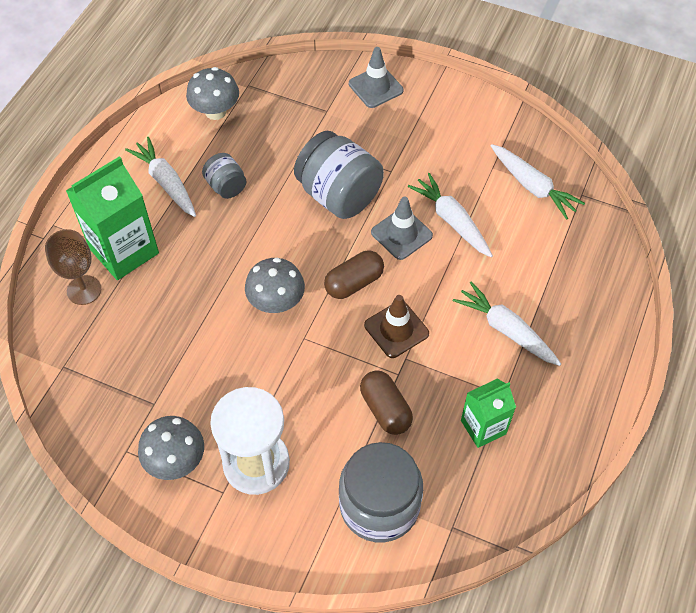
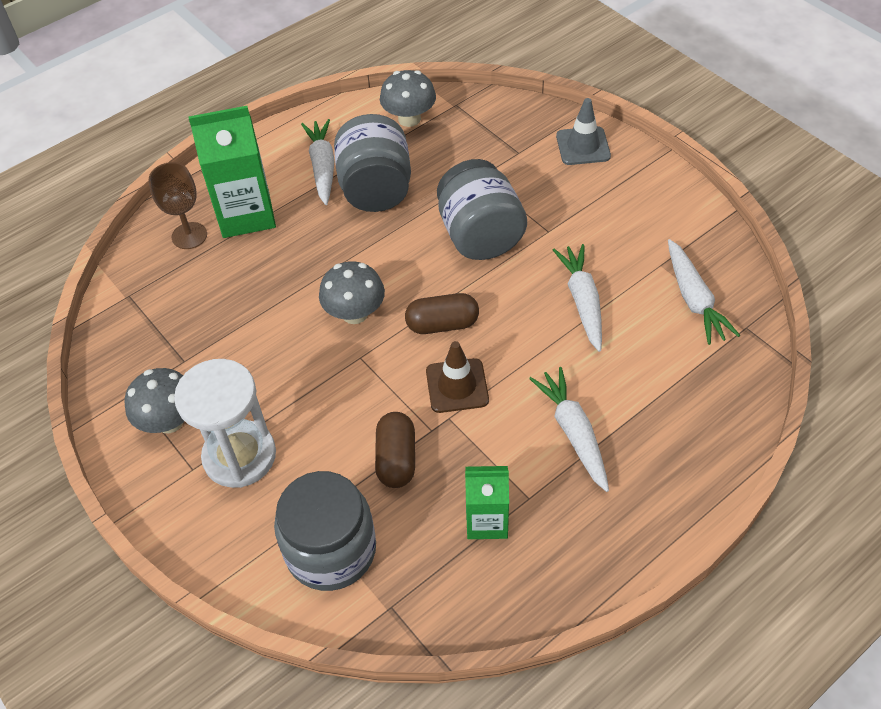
camera: 30 degrees right, 5 degrees down
(226, 186) = (376, 189): grey jar -> grey jar, size x1.93
(401, 234) = (521, 295): grey traffic cone -> none

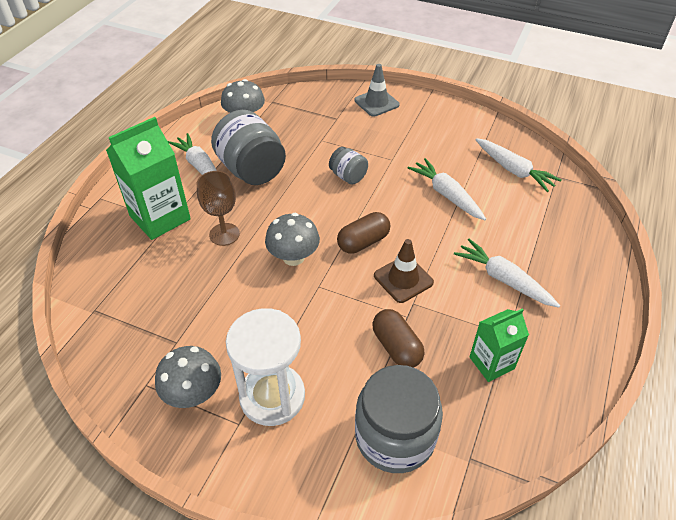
camera: 30 degrees left, 5 degrees down
(189, 236) = (121, 247): brown goblet -> brown goblet (224, 234)
(480, 235) = (348, 176): grey jar -> grey jar, size x0.52

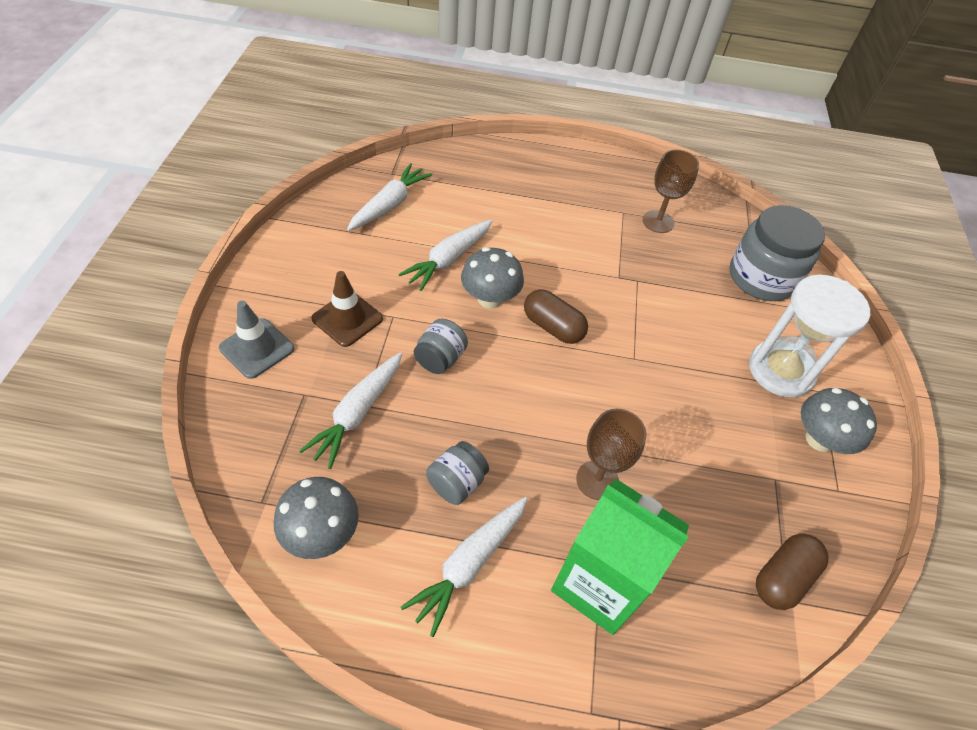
camera: 110 degrees left, 5 degrees up
(252, 170) = (457, 483): grey jar -> grey jar, size x0.52
(293, 257) = (603, 391): grey mushroom -> grey mushroom (490, 299)
(396, 347) = (676, 285): brown capsule -> brown capsule (782, 577)
(403, 279) = (592, 287): brown traffic cone -> brown traffic cone (347, 319)
(491, 363) = (658, 222): green carton -> brown goblet
(503, 279) = (559, 214): white carrot -> white carrot (357, 413)

